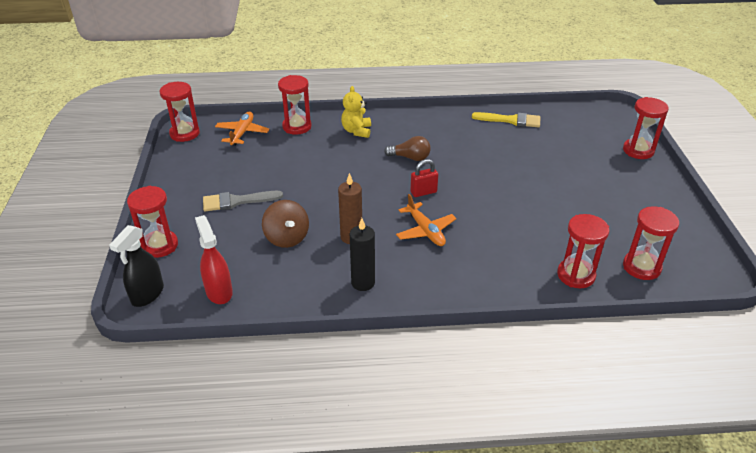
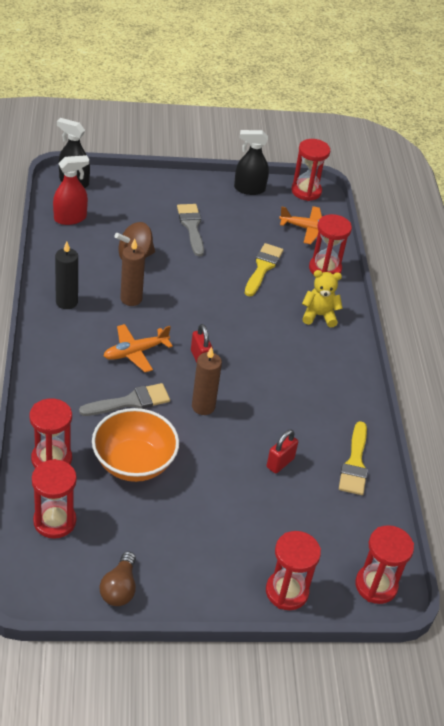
camera: 85 degrees right, 5 degrees up
(160, 245) = (132, 185): red hourglass -> red hourglass (376, 585)
(177, 166) = (249, 189): none -> black spray bottle
(297, 158) = (263, 267): none -> yellow brush
(410, 157) = (266, 355): brown light bulb -> brown light bulb (119, 588)
(480, 189) = (203, 406): none -> brown candle
(488, 230) = (130, 401): none -> grey brush
(524, 152) = (280, 463): none -> red padlock
(557, 225) = (134, 463): none -> orange bowl

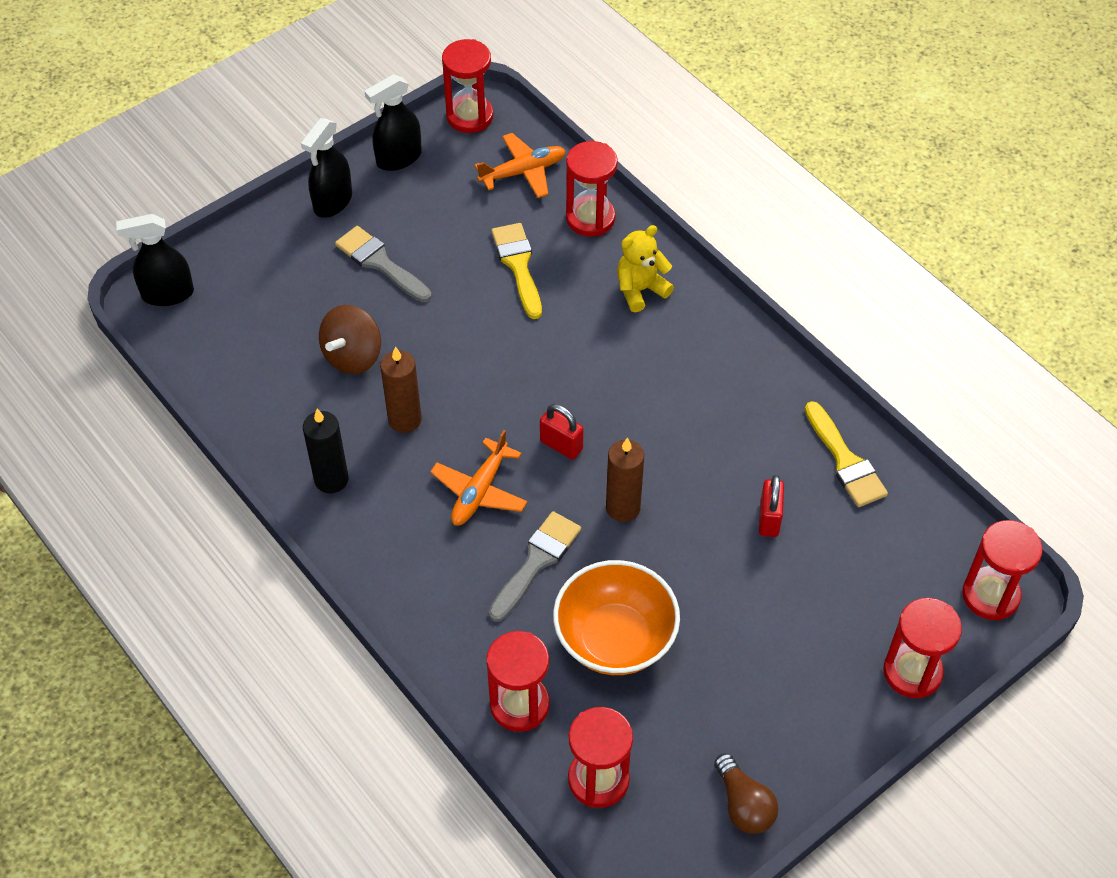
camera: 30 degrees left, 10 degrees up
(70, 218) = (217, 353): red spray bottle -> none
(195, 189) = (332, 202): none -> black spray bottle

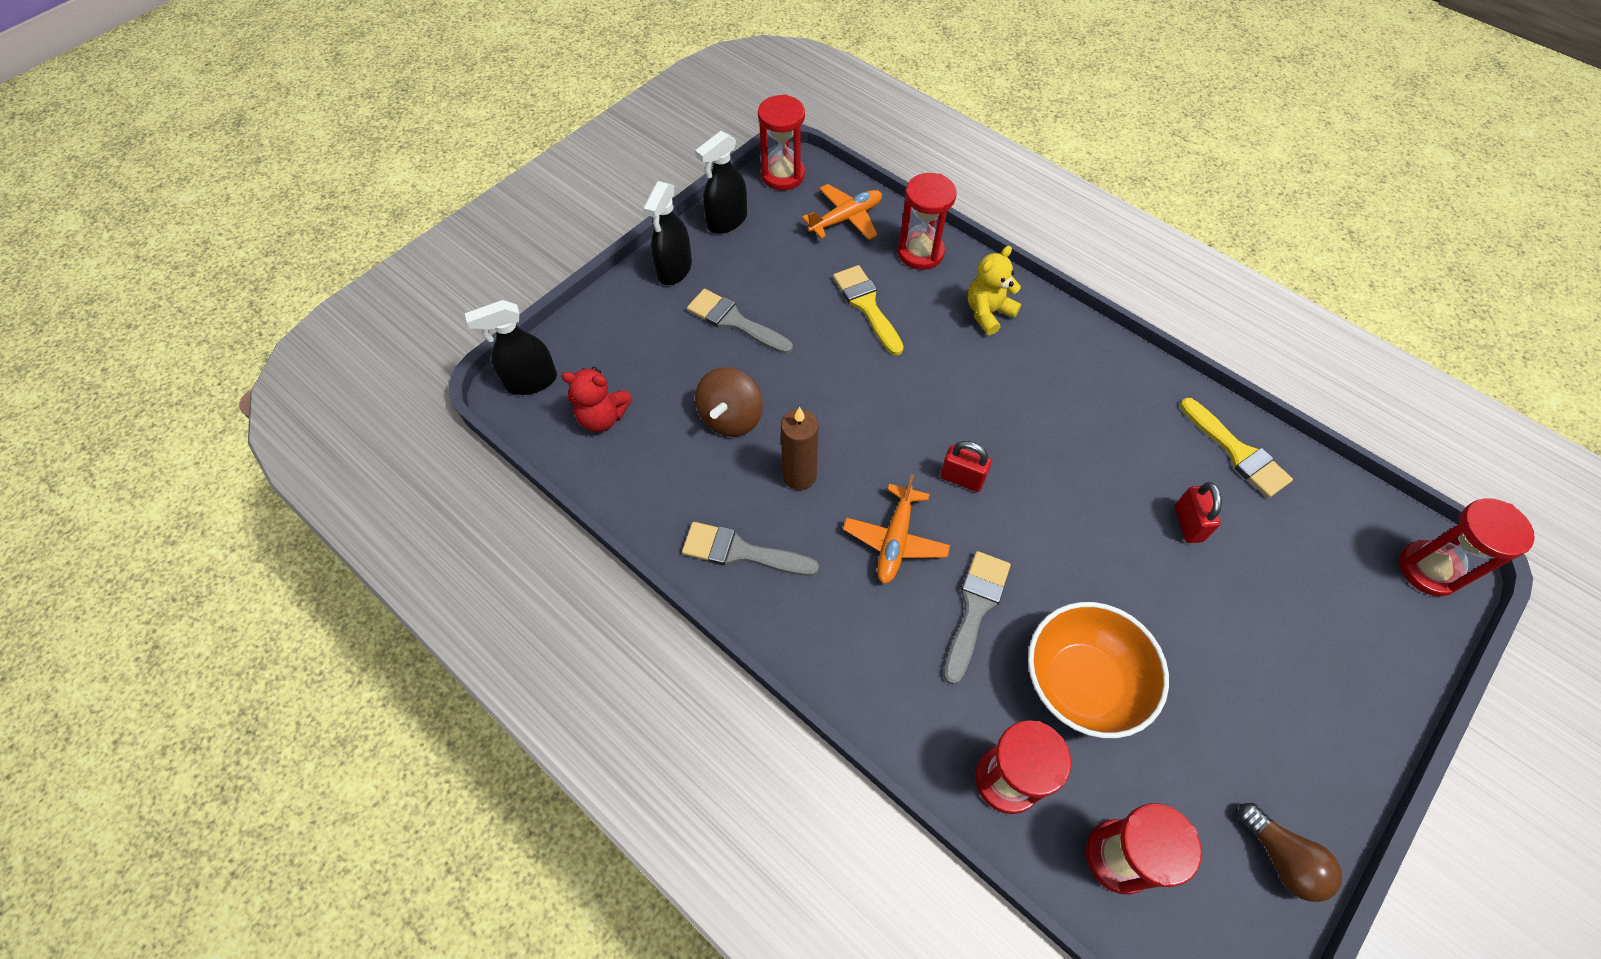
camera: 10 degrees left, 5 degrees up
(229, 338) = (602, 417): none -> red teddy bear
(331, 479) = (741, 552): black candle -> grey brush
(623, 508) = (1042, 535): brown candle -> none
(912, 672) = (1389, 667): red hourglass -> none

